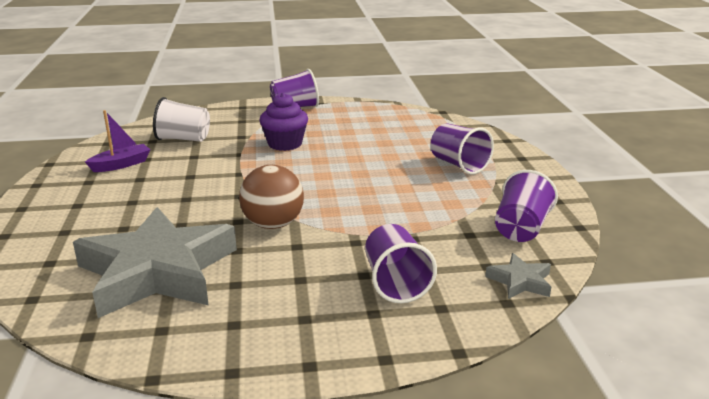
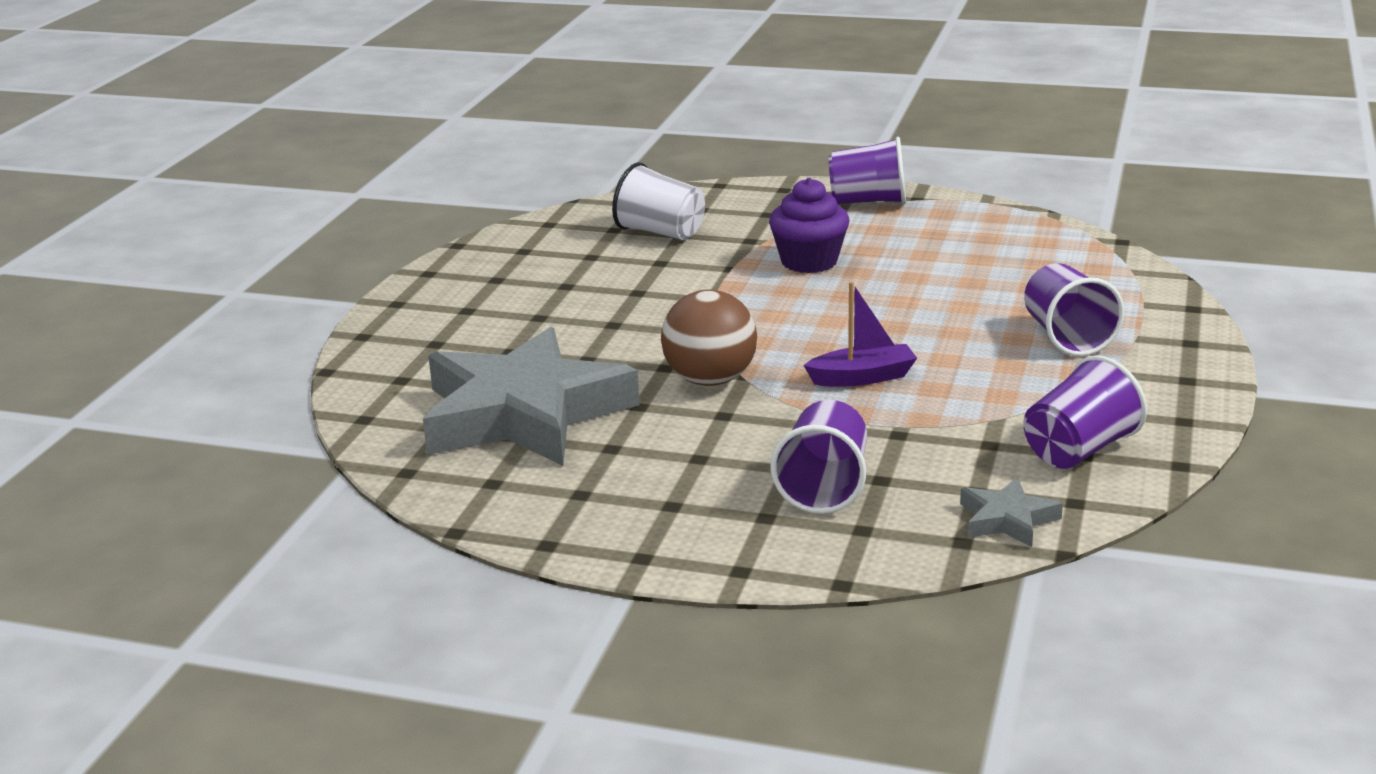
camera: 25 degrees right, 0 degrees up
(121, 165) = (552, 260): purple boat -> purple boat (862, 377)

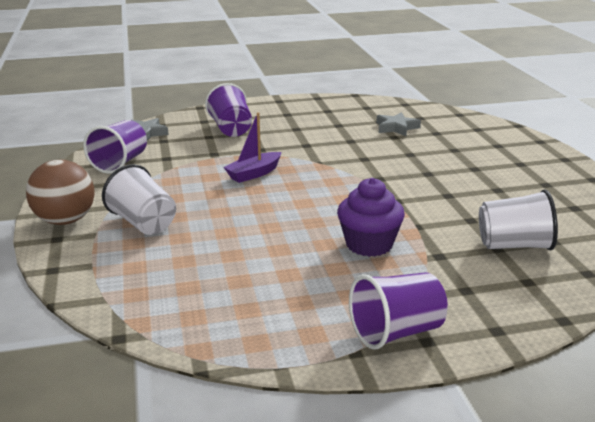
camera: 150 degrees right, 0 degrees up
(523, 414) = (396, 128): grey star -> grey star, size x0.41
(710, 380) = (332, 157): brown ball -> brown ball (65, 221)
(1067, 337) = (143, 223): purple cup -> white cup

